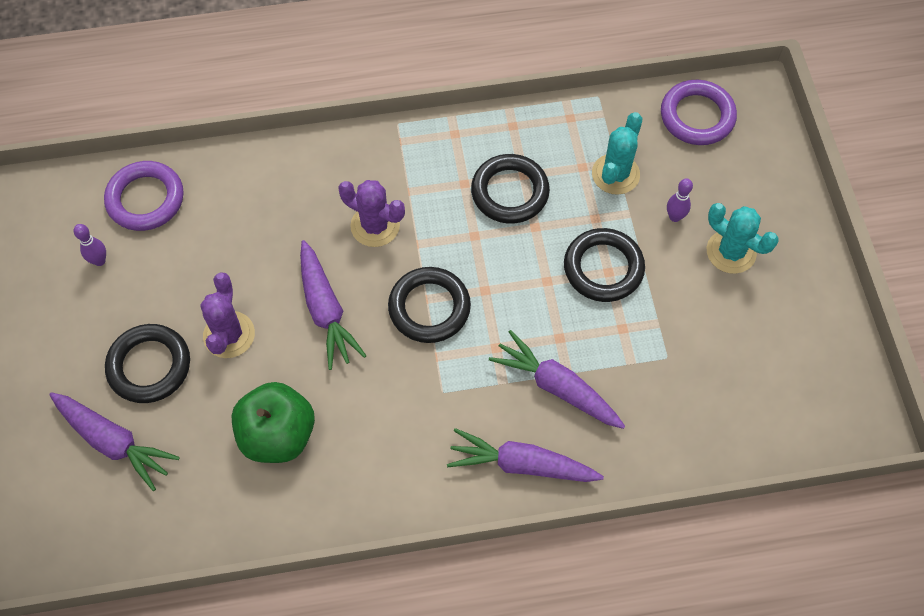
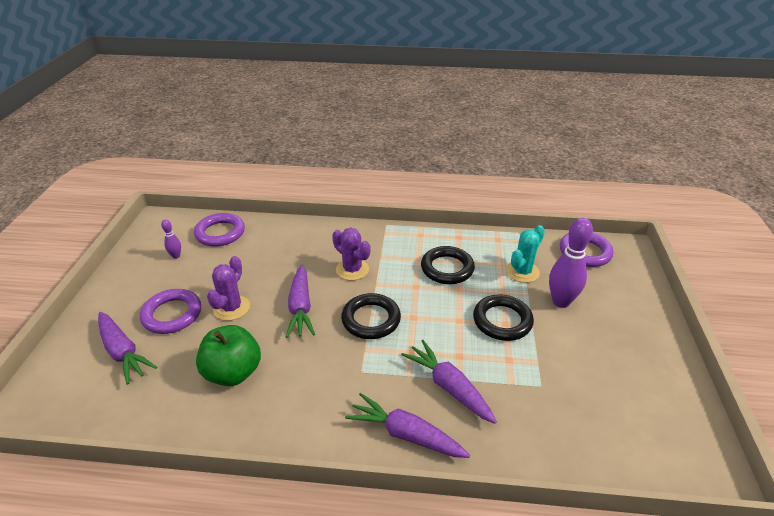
camera: 15 degrees right, 25 degrees down
(149, 366) = (172, 314): black ring -> purple ring
(674, 217) = (561, 302): purple bowling pin -> purple bowling pin, size x2.06
(731, 252) = (601, 329): turquoise cactus -> none

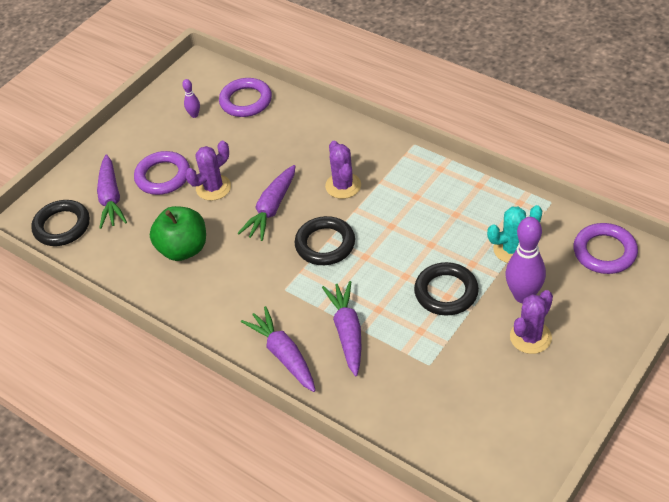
camera: 35 degrees right, 10 degrees up
(447, 268) = (437, 217): black ring -> black ring (62, 226)
(595, 330) = (530, 337): none -> purple cactus

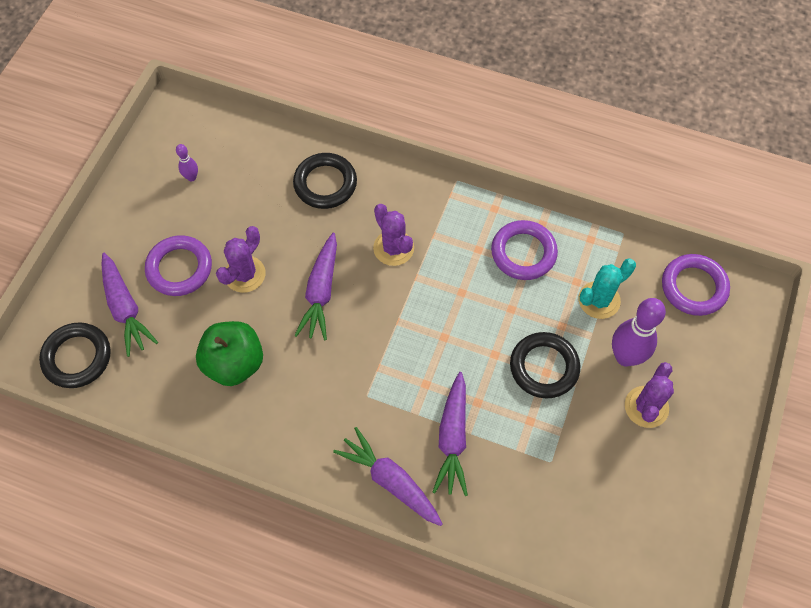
camera: 20 degrees left, 15 degrees up
(246, 101) = (247, 149): purple ring -> purple ring (523, 253)
(325, 244) = (395, 329): black ring -> black ring (325, 184)
(347, 332) = (452, 438): purple carrot -> purple carrot turned 150 degrees counterclockwise

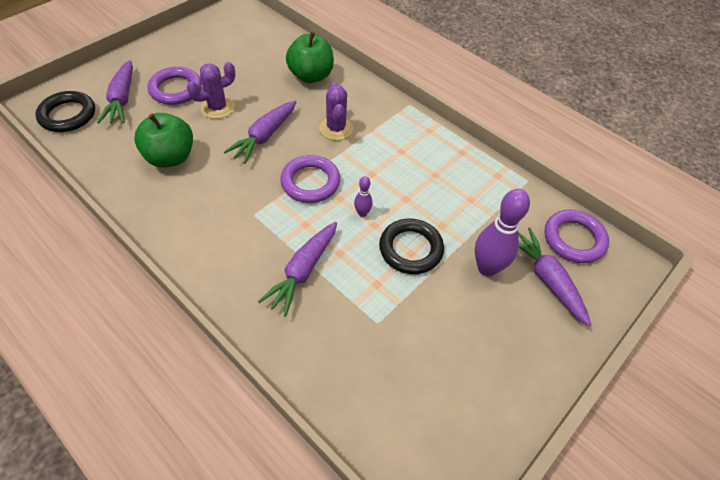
camera: 20 degrees right, 10 degrees down
(191, 177) = (222, 44): purple bowling pin -> purple bowling pin (362, 213)
(325, 184) = (311, 76): black ring -> green apple
(391, 481) = (232, 282): purple carrot -> purple carrot (547, 279)
(523, 253) = (436, 165): purple ring -> purple ring (310, 182)
(599, 300) = (484, 219): turquoise cactus -> none
(646, 407) = (487, 314): purple cactus -> none

